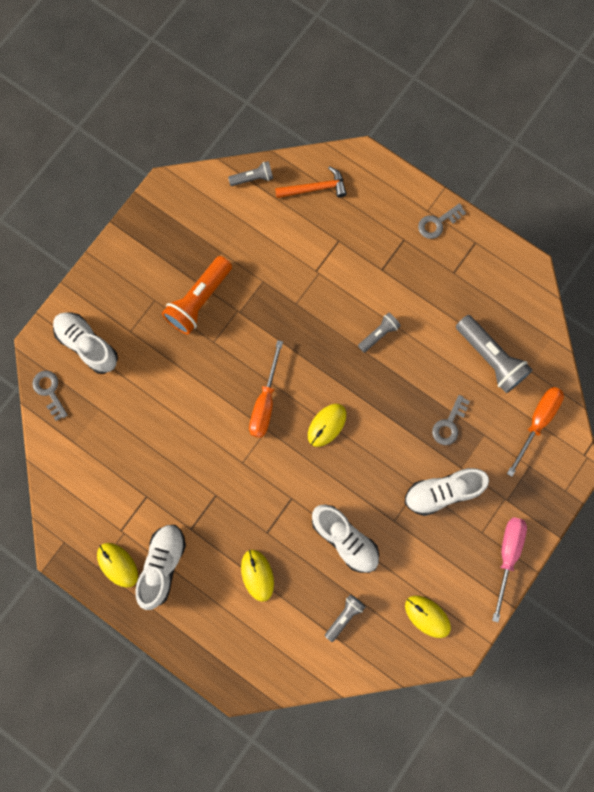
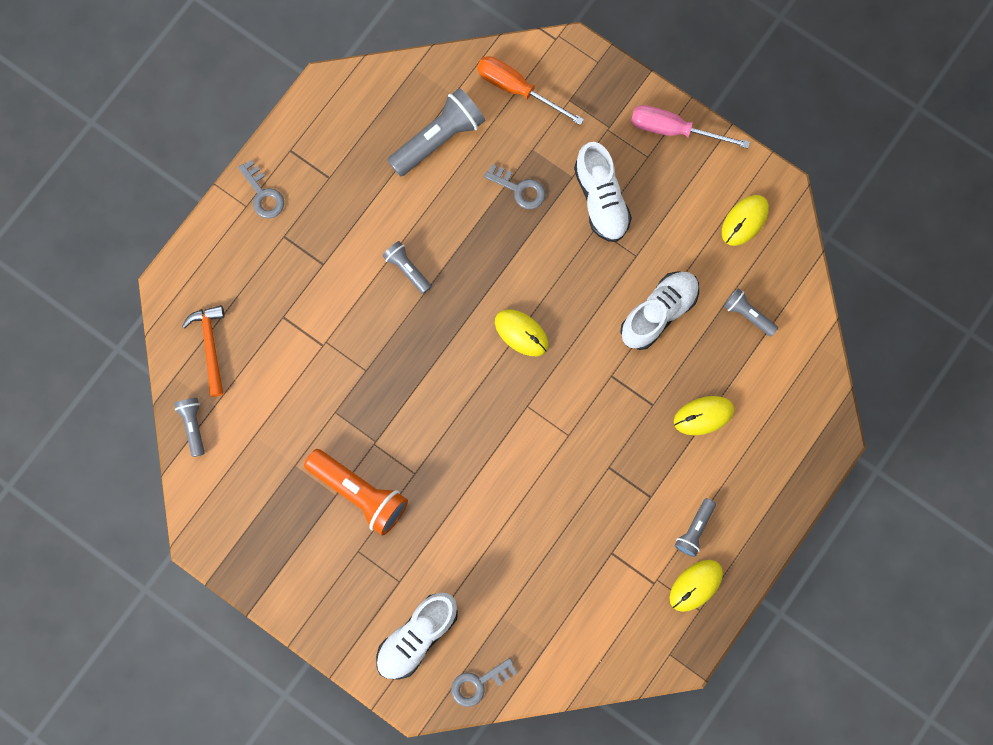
camera: 90 degrees left, 0 degrees up
(163, 565) = (694, 530): white shoe -> grey flashlight
(265, 402) = (493, 408): orange screwdriver -> none

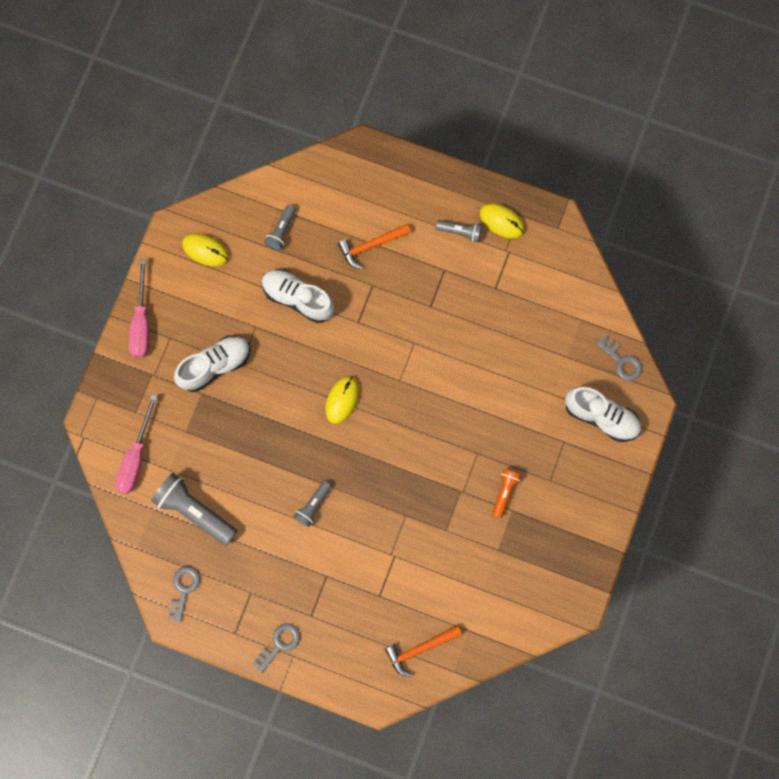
camera: 105 degrees left, 0 degrees up
(193, 426) = (489, 642): grey flashlight -> none
(359, 492) = (504, 492): orange flashlight -> orange flashlight, size x0.54
(517, 89) = (136, 457): orange screwdriver -> pink screwdriver
(519, 189) = (222, 432): grey key -> grey key (184, 589)
(703, 416) = (371, 245): yellow mouse -> orange hammer

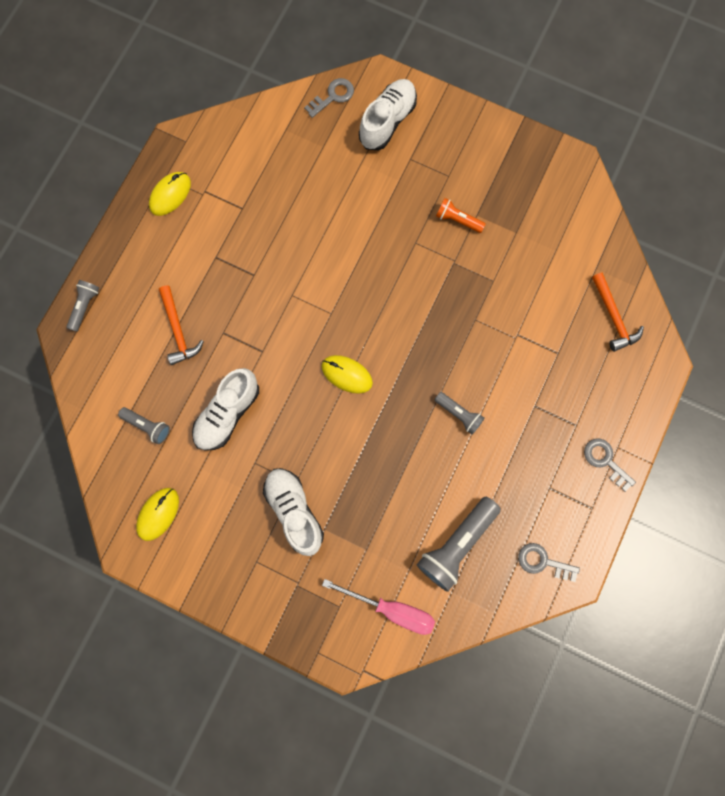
camera: 85 degrees left, 0 degrees up
(142, 322) = (234, 594): pink screwdriver -> none
(460, 232) = (176, 237): grey flashlight -> grey flashlight (85, 306)

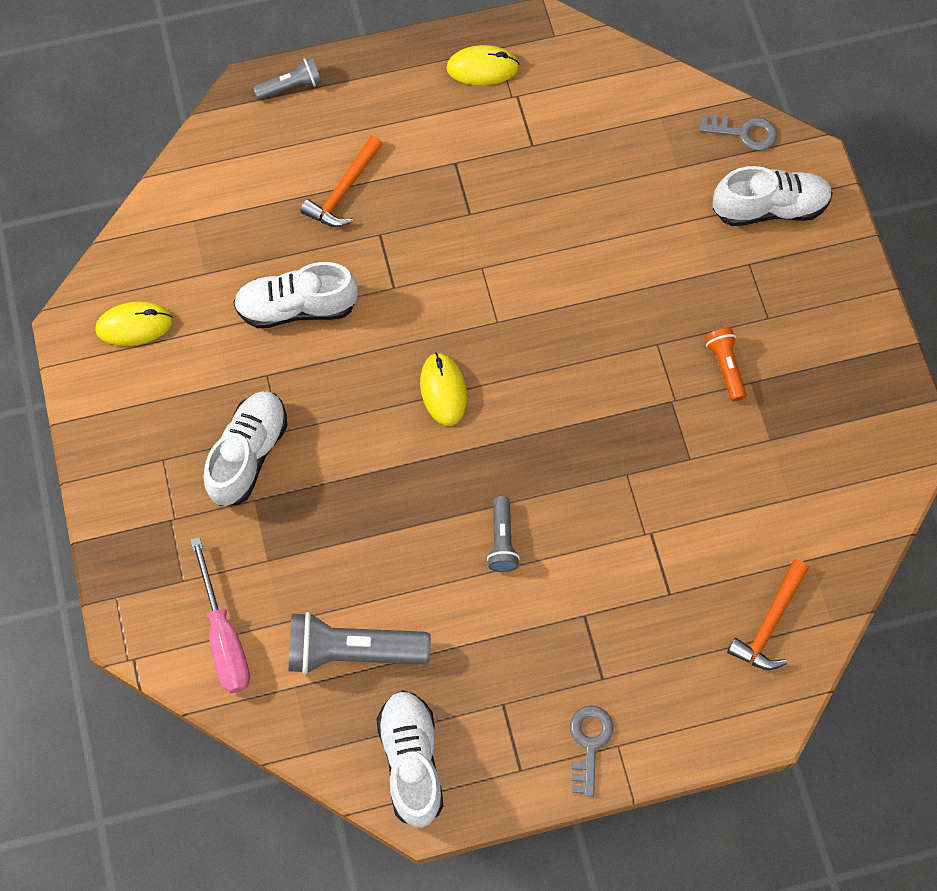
camera: 50 degrees right, 10 degrees down
(147, 426) = (217, 242): grey flashlight -> none
(543, 562) = (411, 761): grey key -> white shoe

